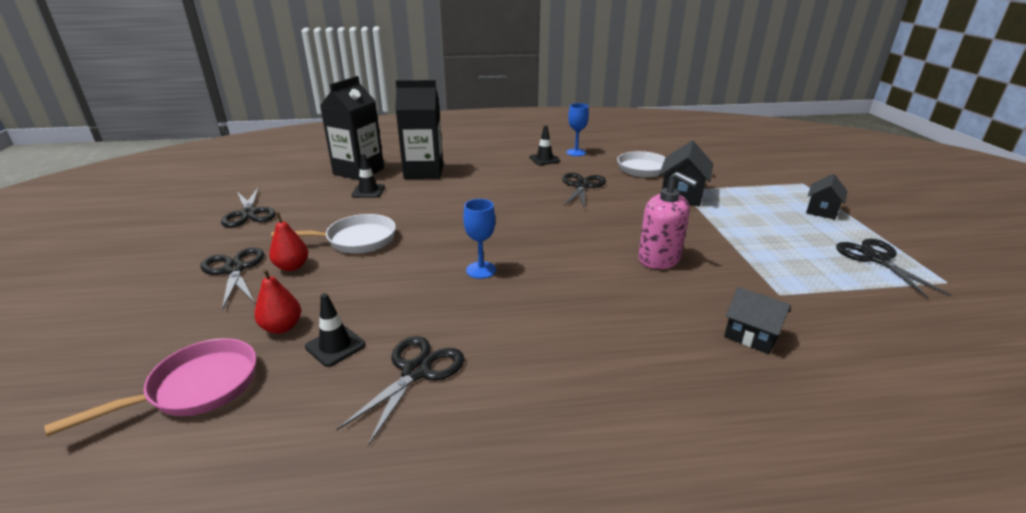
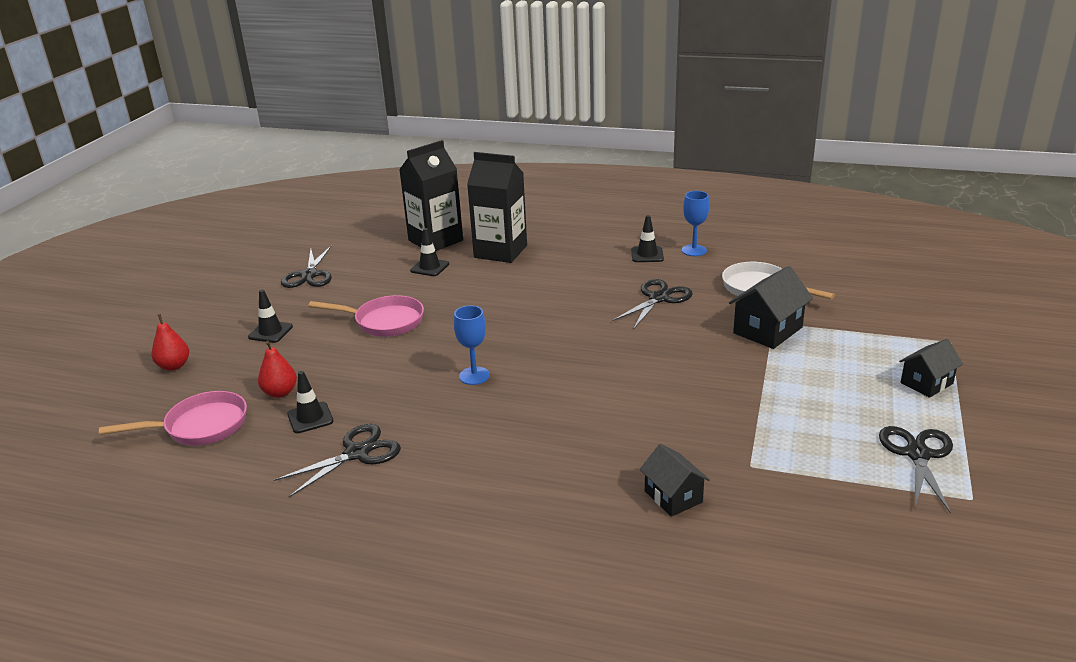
camera: 25 degrees right, 0 degrees up
(234, 270) = (270, 332): black scissors -> black traffic cone
(292, 267) = (316, 338): red pear -> red pear (174, 366)
(356, 240) = (384, 322): white pan -> pink pan
(659, 259) = (660, 401): pink soap dispenser -> none

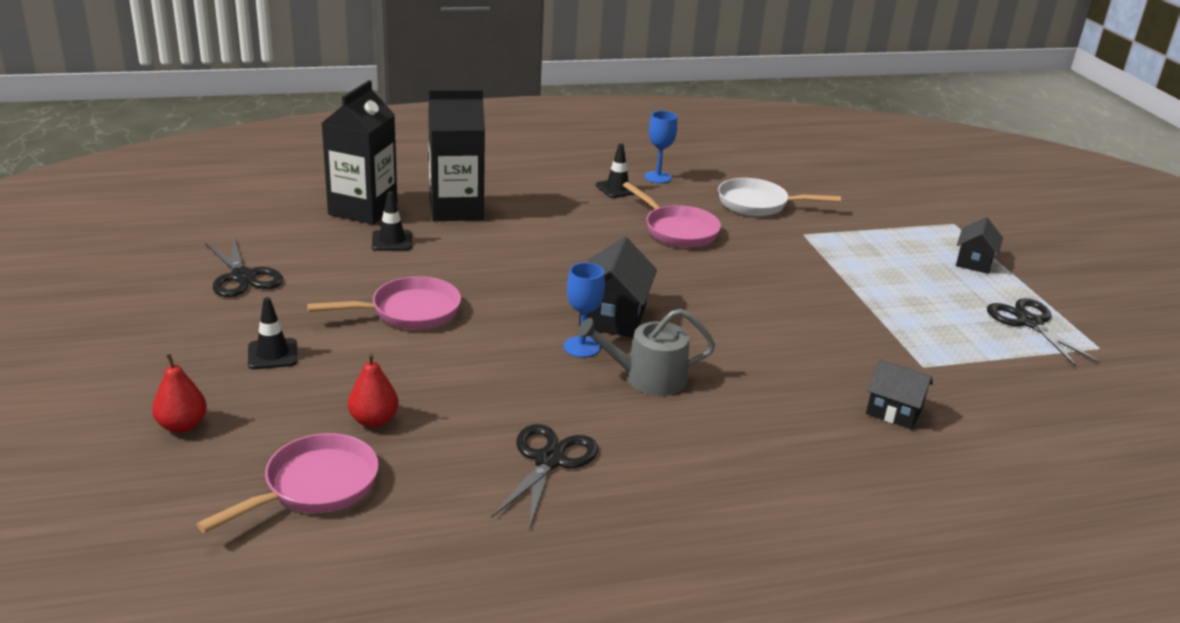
camera: 35 degrees left, 0 degrees up
(310, 418) = (447, 438): black traffic cone -> none
(496, 412) = (647, 377): none -> grey watering can
(659, 298) = (677, 230): black scissors -> pink pan
(767, 330) = (806, 242): black house -> black house (612, 316)

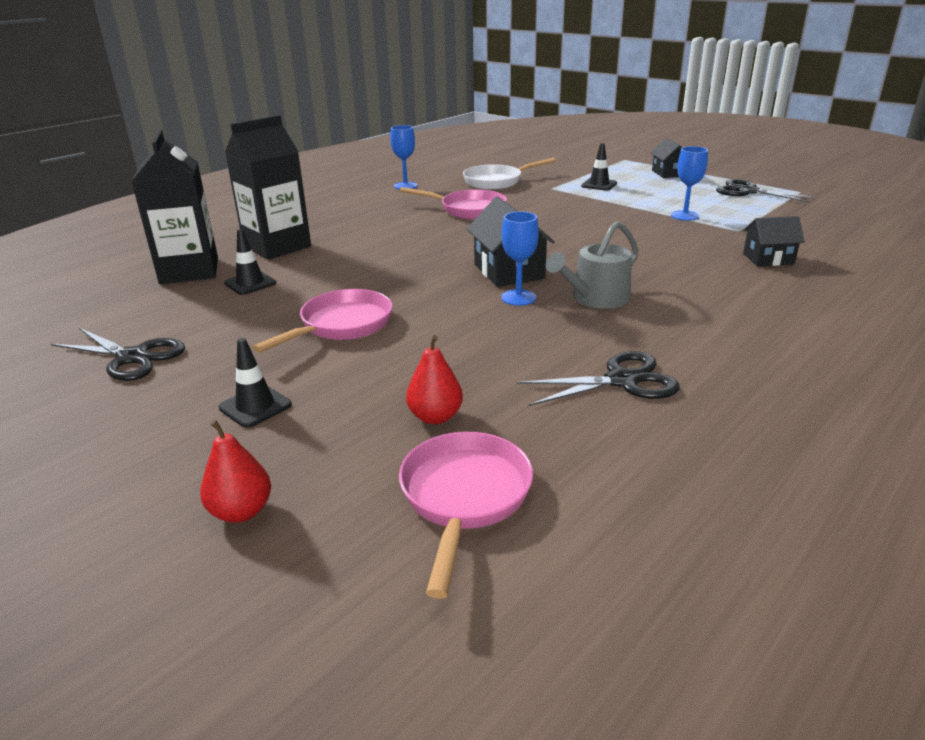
camera: 30 degrees left, 0 degrees up
(549, 461) = (622, 381): black scissors -> black scissors turned 90 degrees clockwise
(617, 188) = (386, 199): black traffic cone -> black traffic cone (599, 185)
(894, 324) = (684, 216): none -> blue goblet

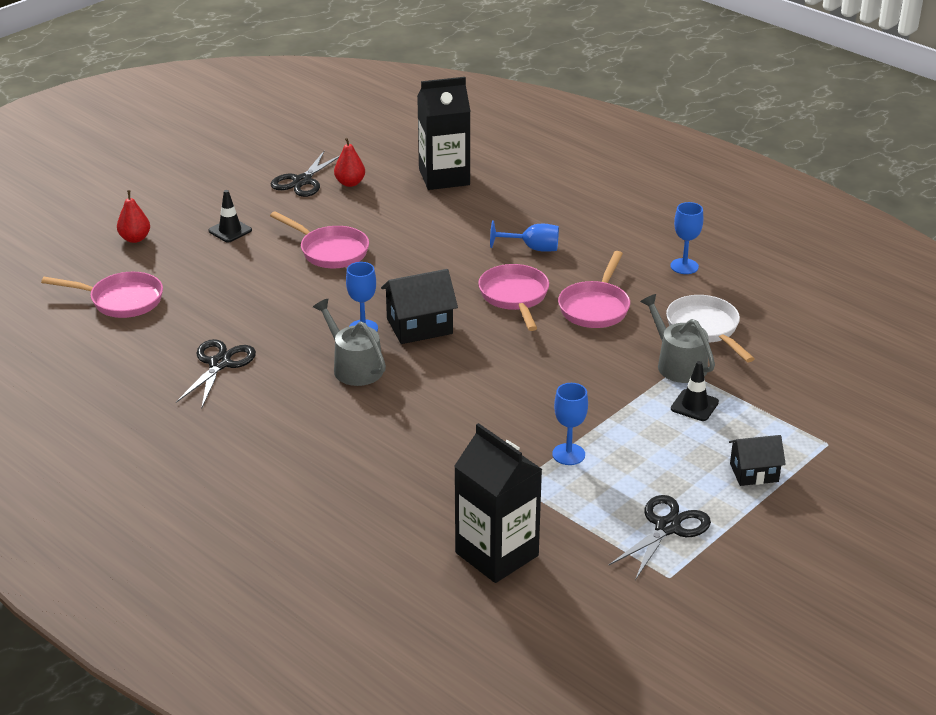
camera: 90 degrees right, 5 degrees up
(250, 283) = (414, 206): black traffic cone -> none
(277, 247) = (494, 208): black carton -> black carton (496, 554)
(363, 231) = (532, 248): none -> blue goblet
(435, 417) = (199, 291): red pear -> red pear (350, 183)
(452, 235) = (514, 297): none -> pink pan
(546, 188) = (677, 364): none -> grey watering can
(622, 381) = (220, 364): black scissors -> black scissors turned 150 degrees counterclockwise
(768, 259) = (428, 485): black house -> none

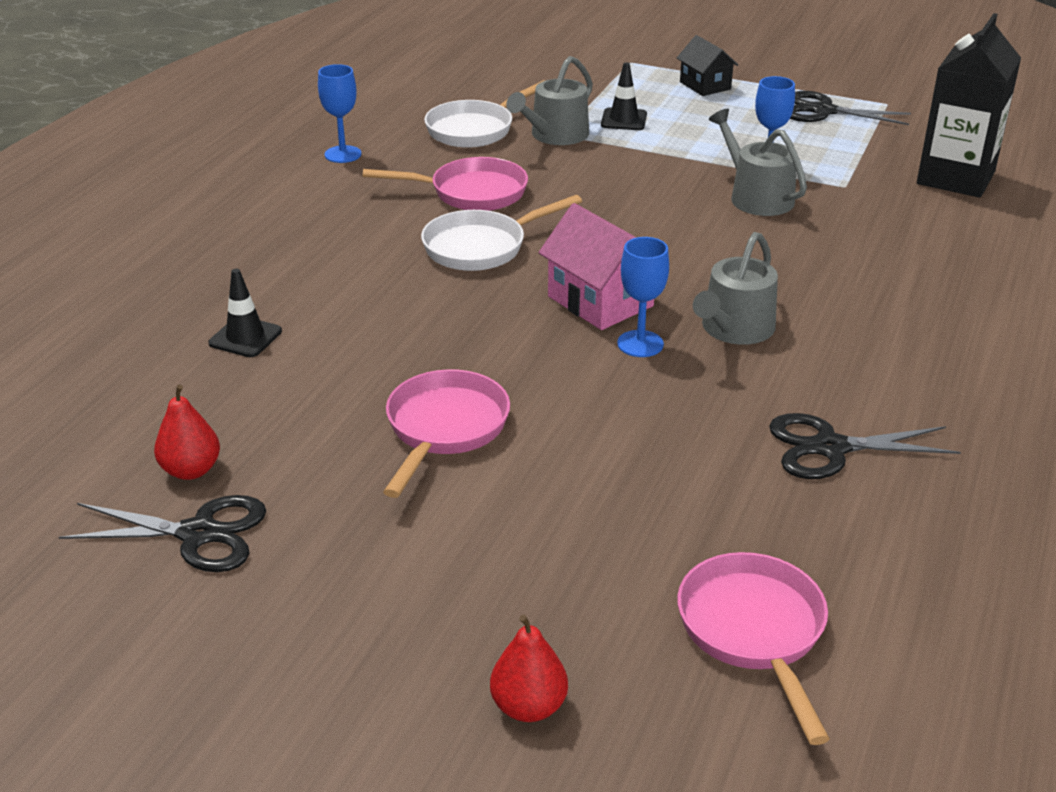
camera: 110 degrees left, 0 degrees up
(230, 230) = (431, 571): black traffic cone -> black traffic cone (245, 337)
(419, 326) = (600, 301): black house -> pink house
(444, 177) = (143, 372): black carton -> none
(514, 297) = (481, 247): pink pan -> white pan
(522, 432) = (756, 196): none -> grey watering can
(532, 248) = (346, 255): blue goblet -> none

